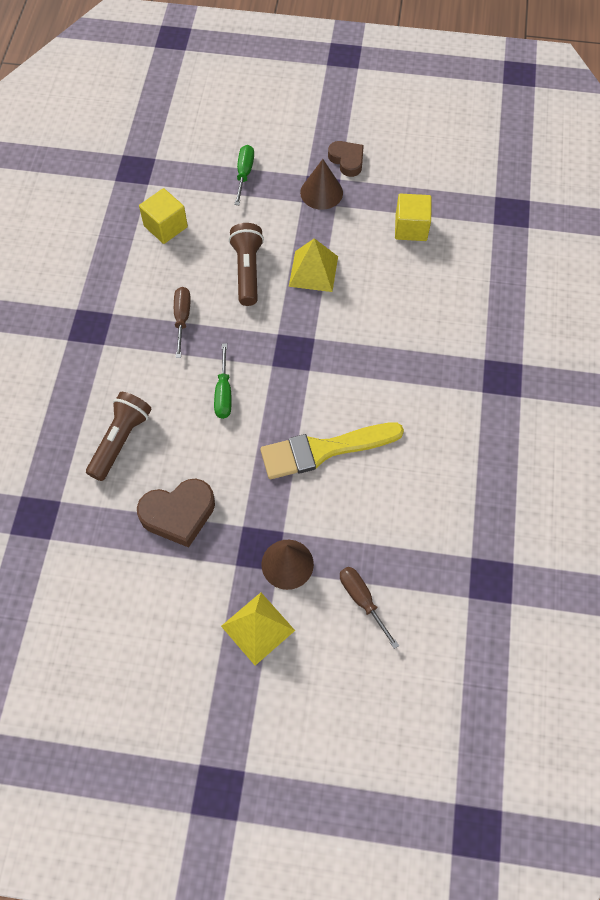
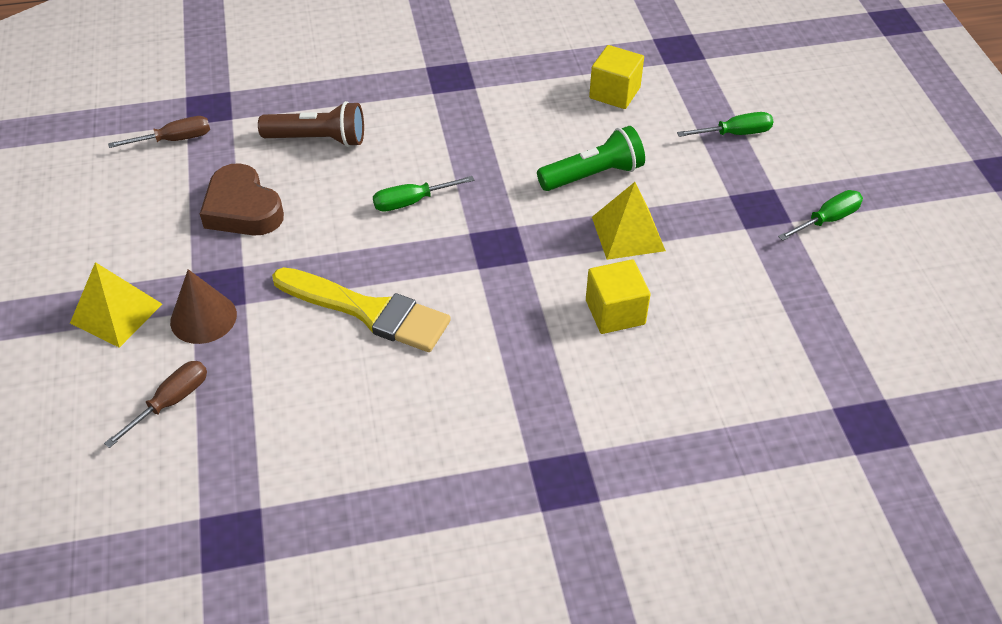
camera: 70 degrees right, 15 degrees down
(182, 319) = (495, 141): brown screwdriver -> brown screwdriver (174, 140)
(247, 271) = (593, 175): brown flashlight -> green flashlight
(321, 192) = (756, 209): brown cone -> none
(323, 450) = (368, 311): yellow brush -> yellow brush turned 150 degrees clockwise
(347, 160) = (827, 220): brown heart -> green screwdriver
(411, 228) = (760, 313): yellow cube -> yellow cube (615, 312)

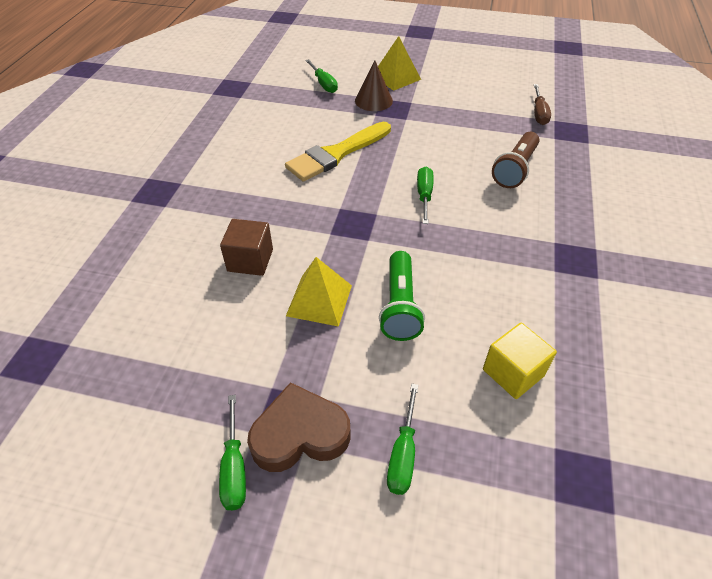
camera: 115 degrees right, 0 degrees up
(170, 402) = (323, 84): brown screwdriver -> green screwdriver
(242, 209) = (456, 127): brown heart -> brown heart (299, 434)
(615, 312) = (250, 260): yellow cube -> brown cube

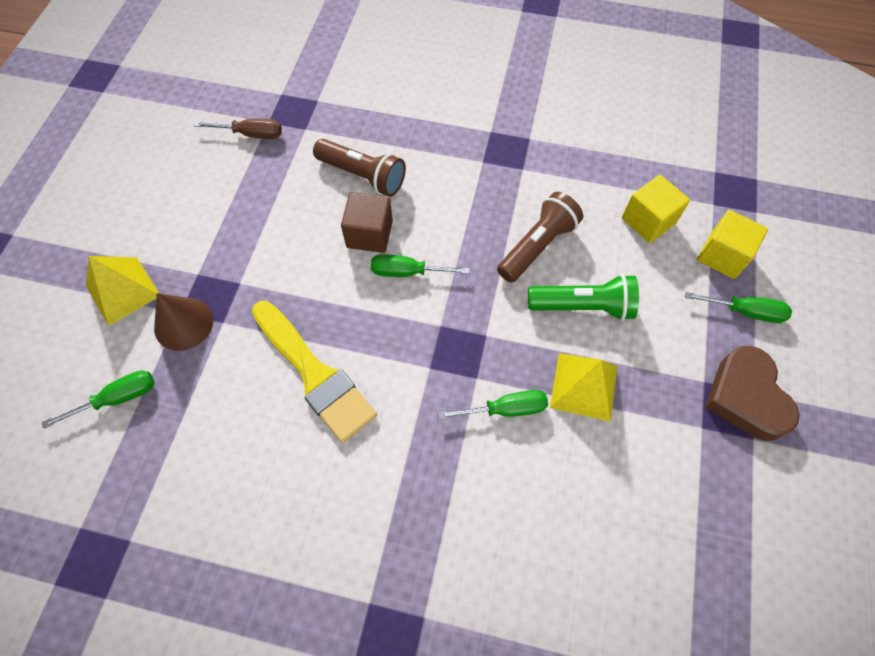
camera: 90 degrees left, 15 degrees up
(234, 467) = (792, 453): green screwdriver -> green screwdriver (505, 409)
(250, 260) = (528, 471): brown cube -> brown cube (369, 234)
(463, 276) = (537, 246): none -> brown flashlight
(478, 443) = (722, 255): none -> yellow cube

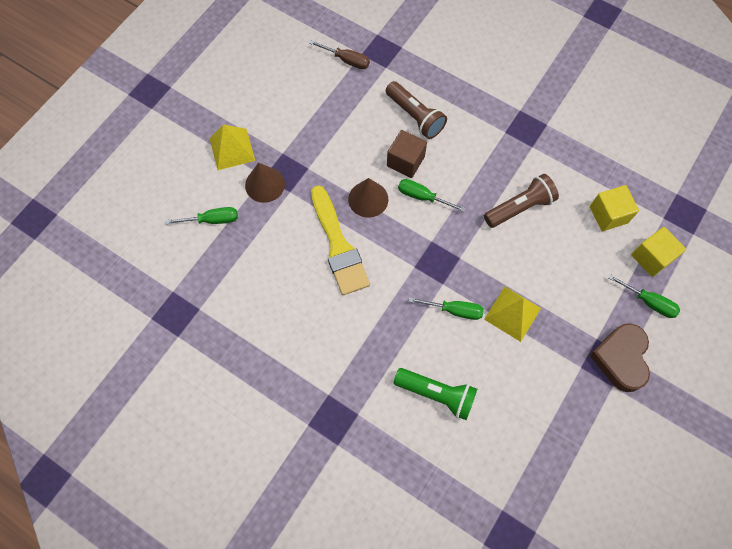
camera: 20 degrees right, 5 degrees up
(335, 298) = (368, 199): none -> brown cone
(583, 306) = (534, 260): green flashlight -> green flashlight (437, 394)

